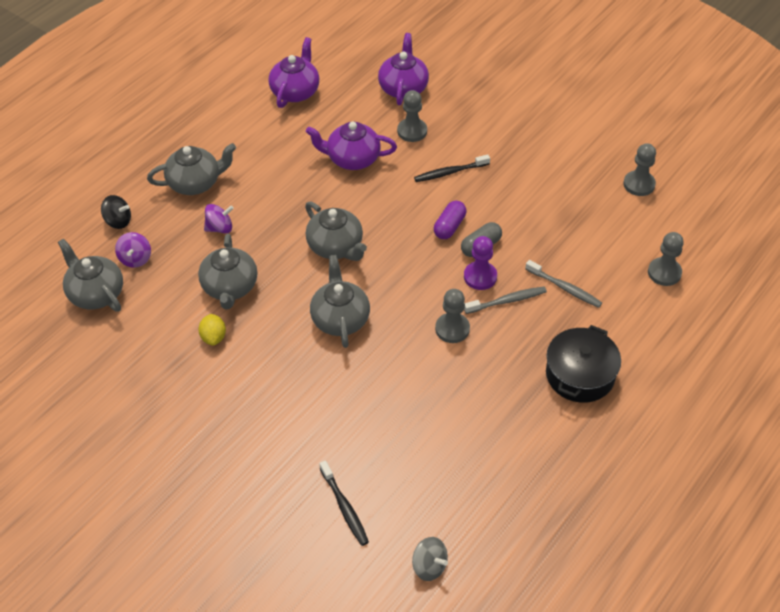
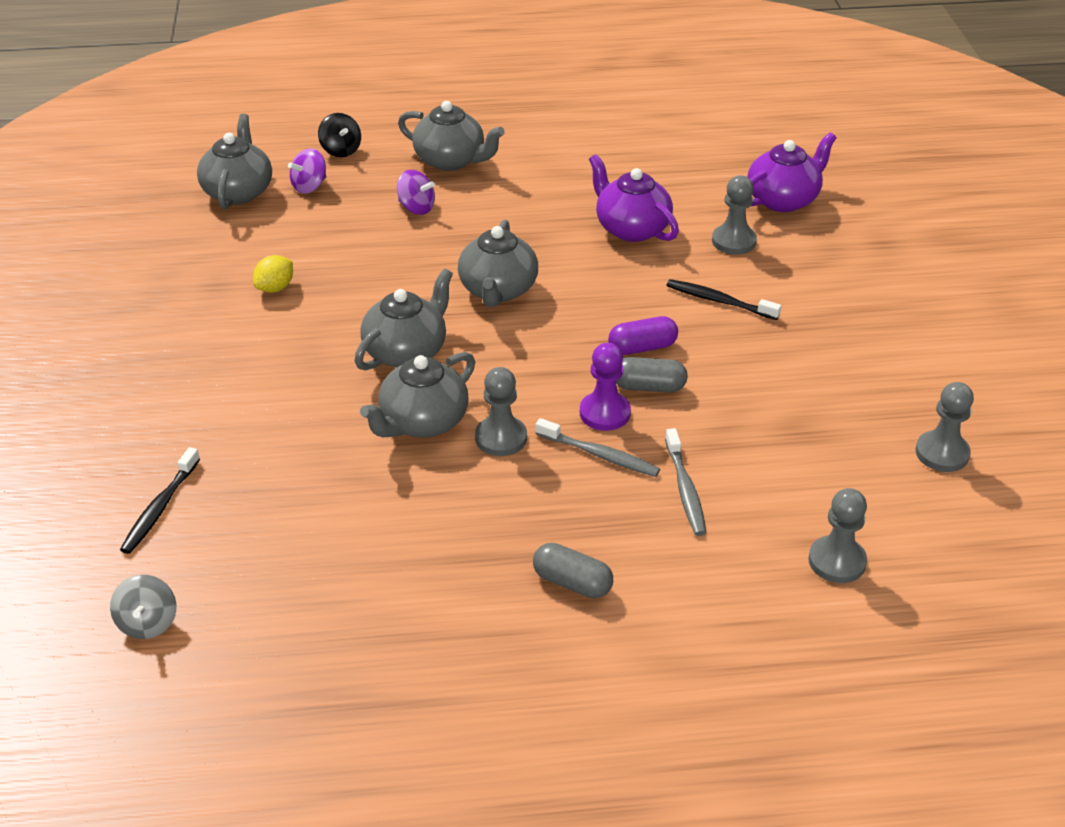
camera: 45 degrees right, 10 degrees down
(230, 287) = (351, 259): grey teapot -> grey teapot (423, 422)
(295, 91) = (661, 142): purple teapot -> none
(580, 375) = (572, 582): black pot -> grey capsule

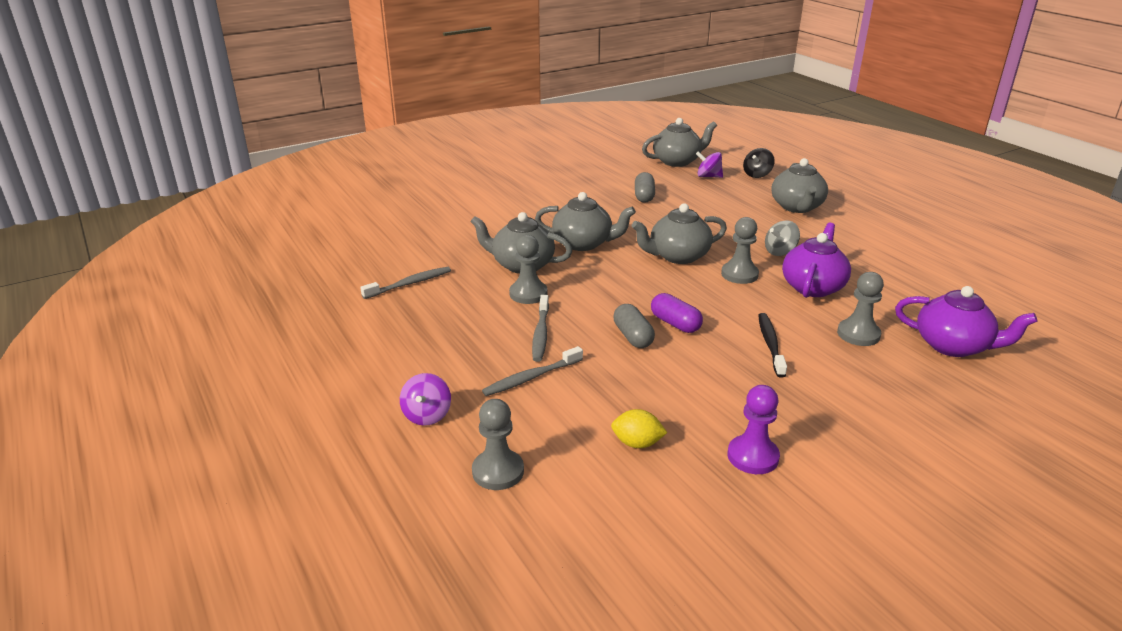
camera: 65 degrees right, 10 degrees down
(148, 623) = (310, 236): grey spinning top -> grey spinning top (780, 251)
(160, 508) = (395, 215): black toothbrush -> none
(275, 288) = (602, 193): yellow lemon -> yellow lemon (637, 443)
(395, 540) = (409, 284): none -> grey toothbrush
(416, 208) = (730, 210): purple spinning top -> purple spinning top (427, 415)
(572, 582) = (406, 353): grey capsule -> grey capsule (644, 196)
(604, 413) = (587, 325): purple pawn -> purple pawn (753, 456)
(942, 453) = (687, 511): grey pawn -> grey pawn (739, 274)

